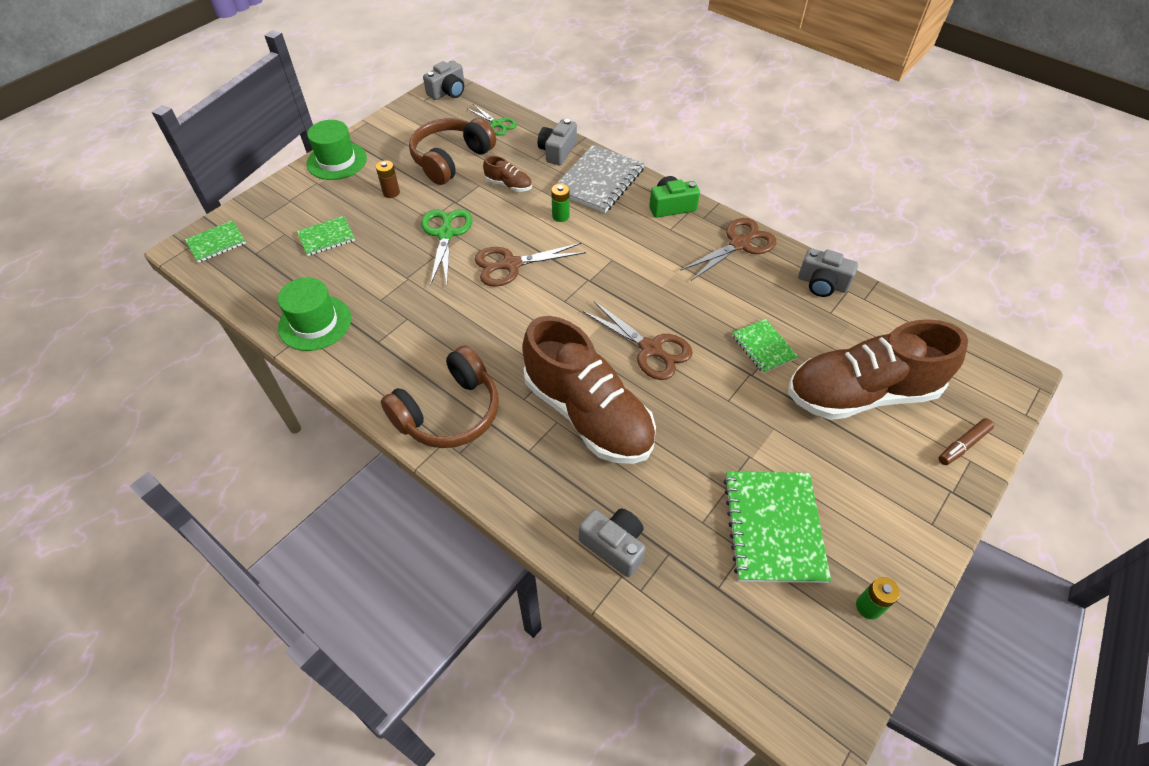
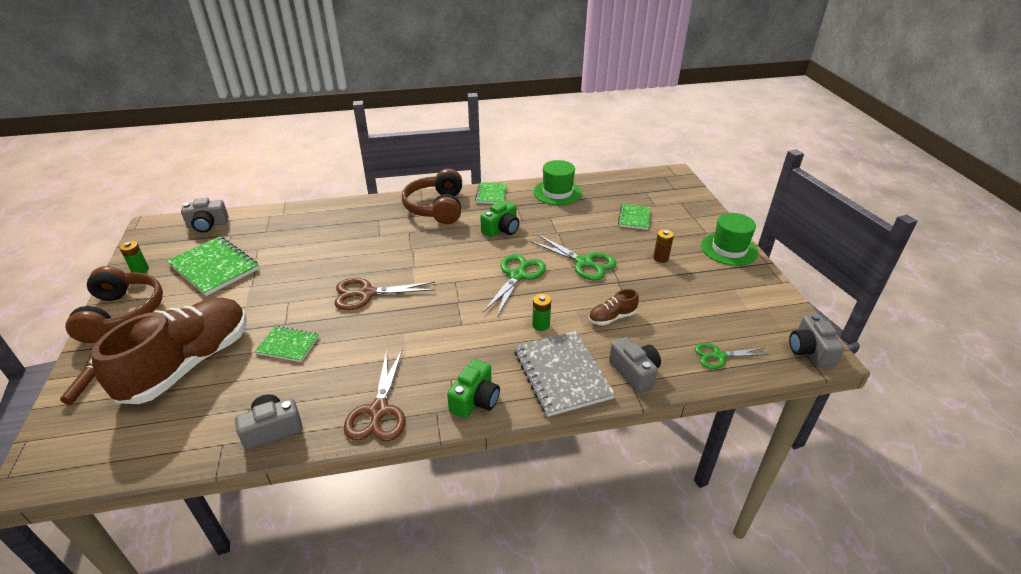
camera: 130 degrees right, 15 degrees down
(216, 243) = (670, 183): green notebook -> green notebook (491, 194)
(442, 323) = (501, 229): none -> green camera
(451, 160) = (680, 303): brown headphones -> brown headphones (122, 314)
(511, 265) = (517, 275): brown scissors -> green scissors
(587, 414) = (366, 247): brown shoe -> none
(614, 545) = (296, 219): grey camera -> grey camera (207, 225)

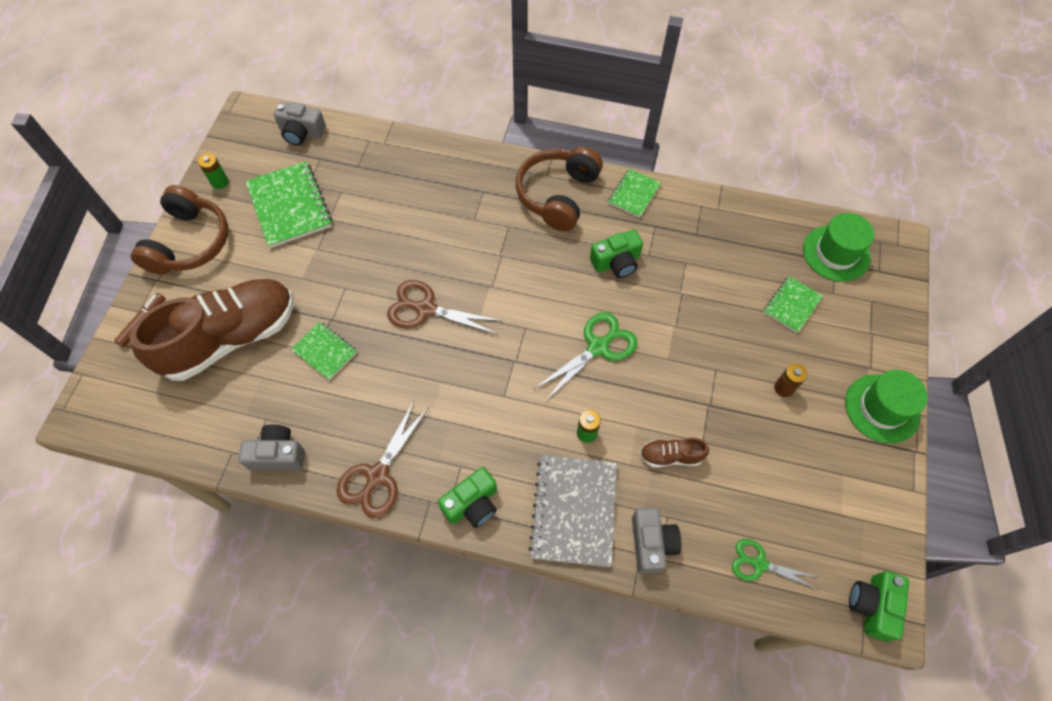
camera: 25 degrees right, 25 degrees up
(557, 192) = (718, 221): green hat -> green hat (836, 253)
(584, 262) = (686, 357): green scissors -> none
(810, 351) = (872, 605): grey camera -> green camera

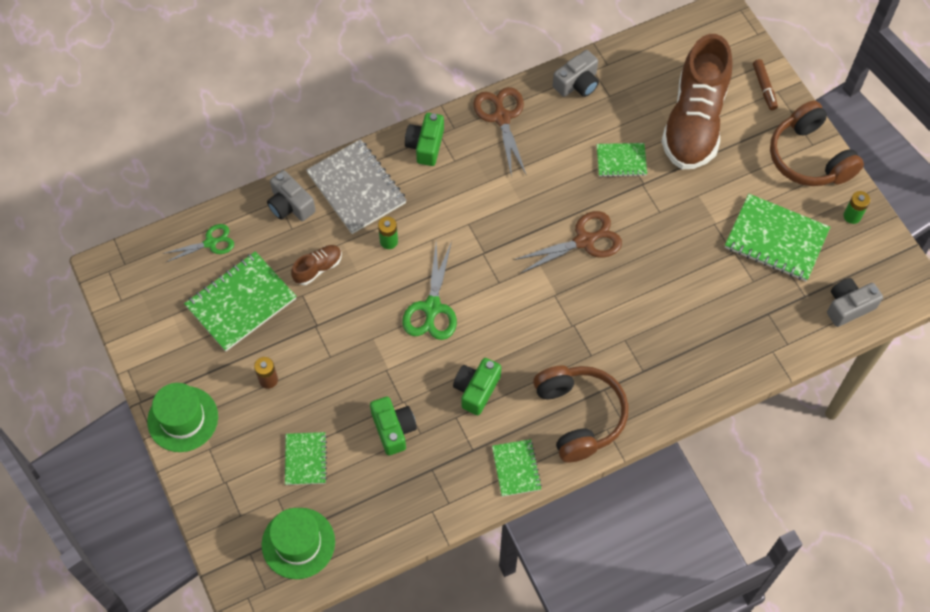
camera: 140 degrees right, 0 degrees up
(766, 477) = (241, 302): none -> green notebook
(872, 605) = (120, 270): green camera -> green camera (393, 429)

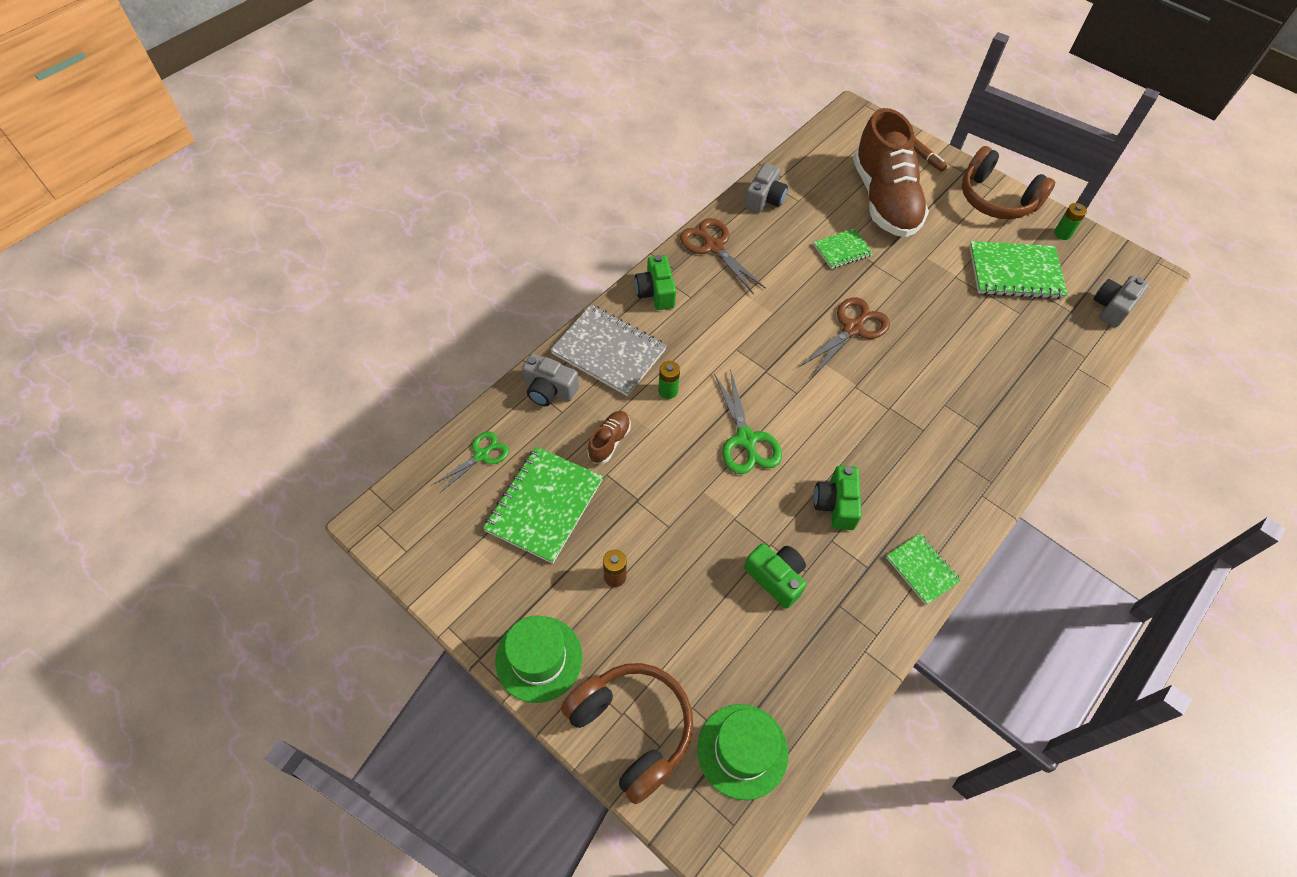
camera: 25 degrees left, 5 degrees down
(306, 459) = (700, 649): green notebook -> none
(579, 416) = (948, 492): brown headphones -> brown headphones (632, 729)

